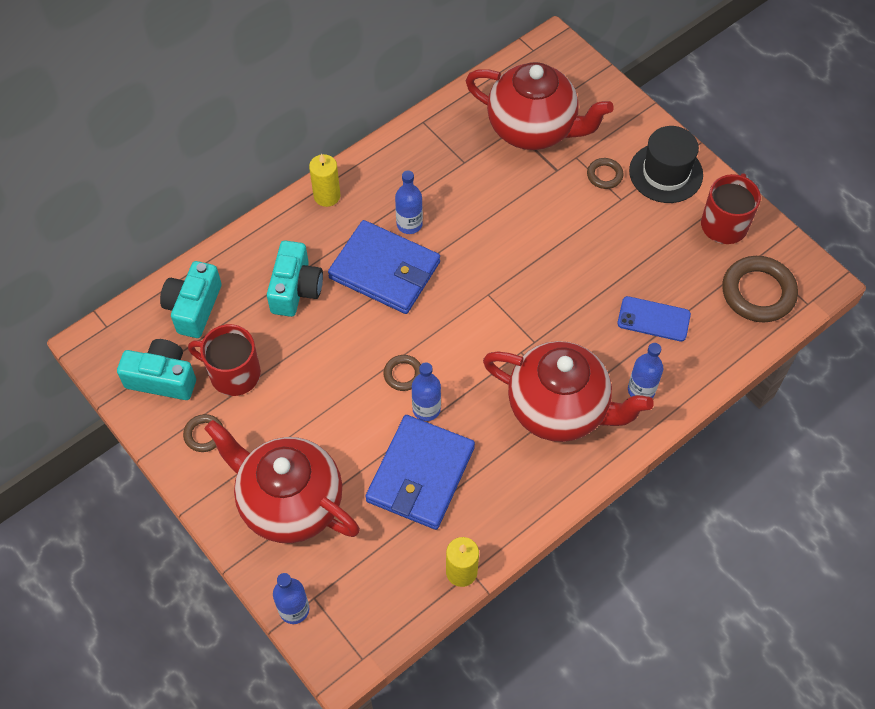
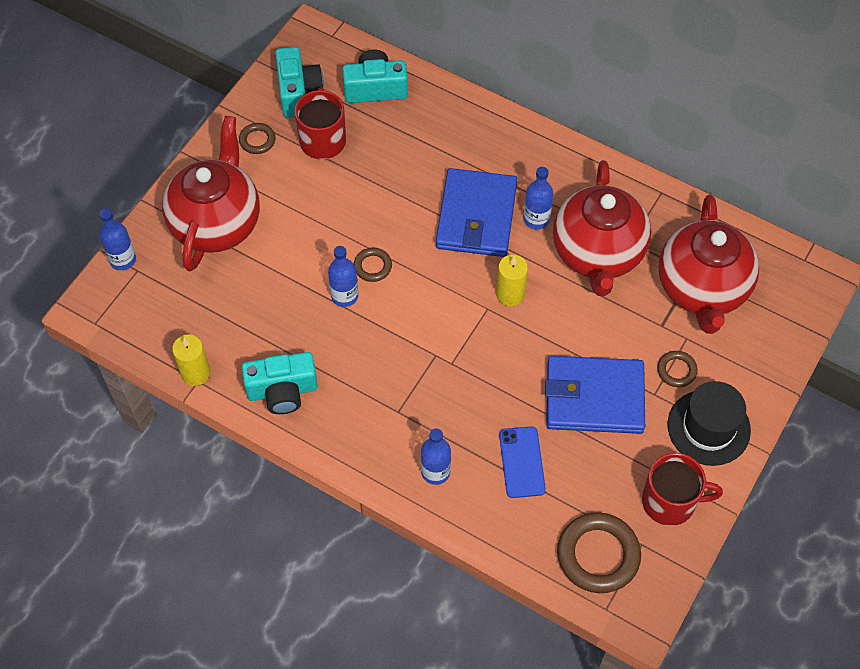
camera: 70 degrees right, 0 degrees up
(296, 289) = (426, 155): turquoise camera -> turquoise camera (282, 391)
(327, 196) = (536, 144): yellow candle -> yellow candle (510, 294)
(420, 474) = (277, 312): blue wallet -> blue wallet (594, 397)
(560, 409) = (387, 406): red teapot -> red teapot (598, 254)

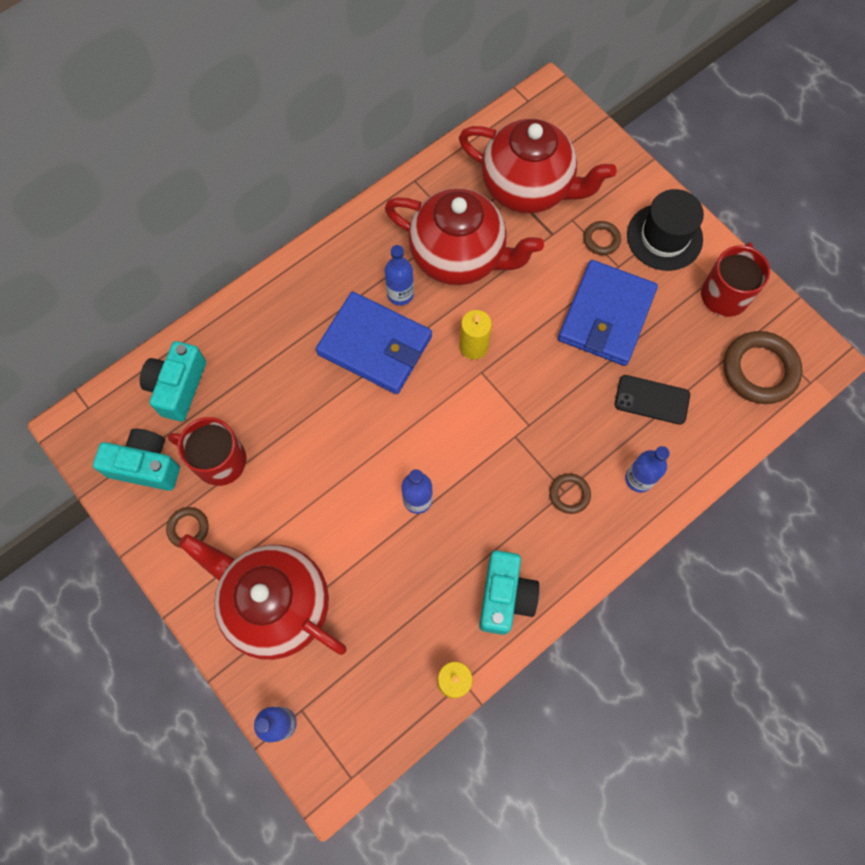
camera: 70 degrees left, 10 degrees up
(373, 266) = (393, 461): brown ring -> brown ring (569, 494)
(522, 462) = (652, 400): blue phone -> black phone

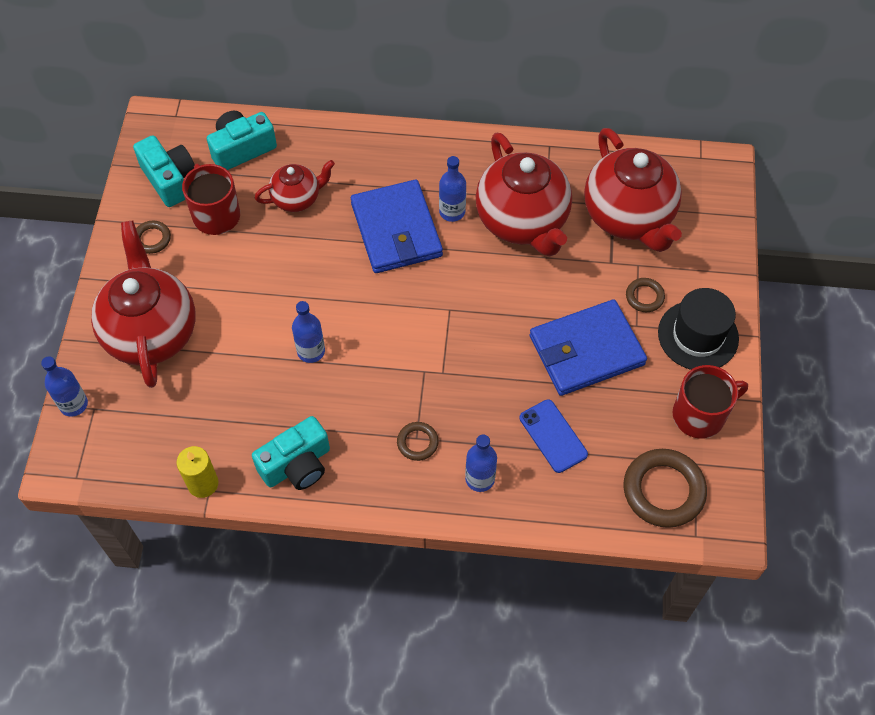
camera: 45 degrees right, 10 degrees down
(270, 388) = (297, 198): none -> red teapot
(473, 346) = (463, 288): yellow candle -> none
(652, 400) = (553, 436): black phone -> blue phone

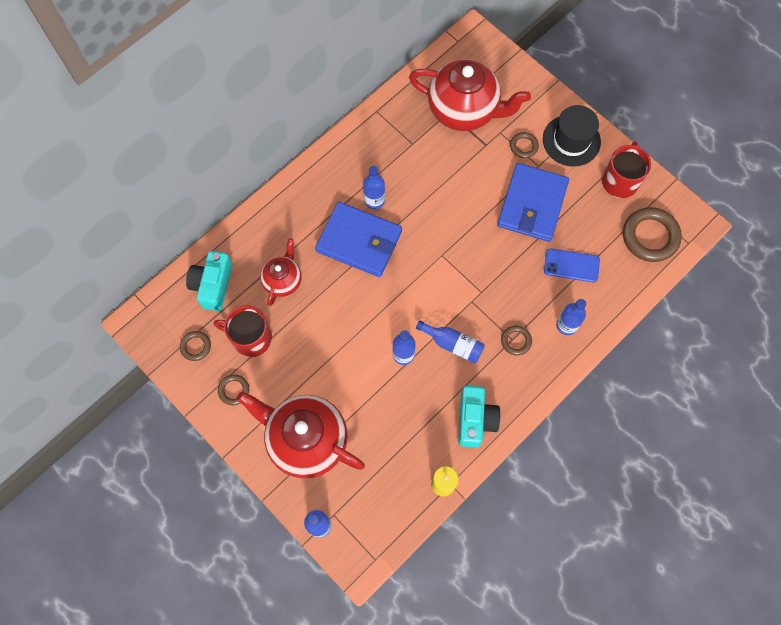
camera: 50 degrees left, 10 degrees up
(170, 179) = (196, 346): turquoise camera -> brown ring
(361, 387) = (453, 344): none -> blue bottle
(523, 221) = (416, 168): red teapot -> none

